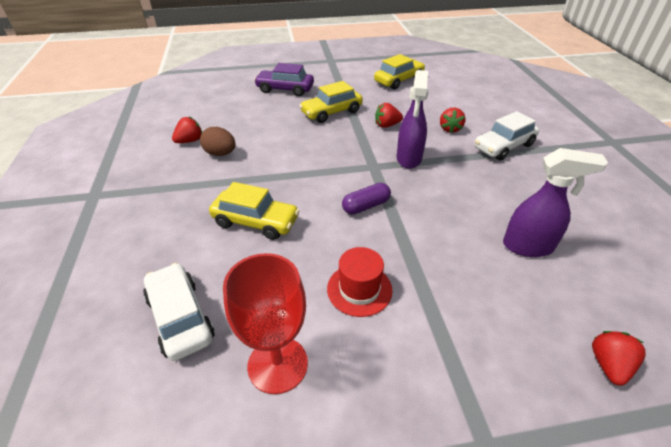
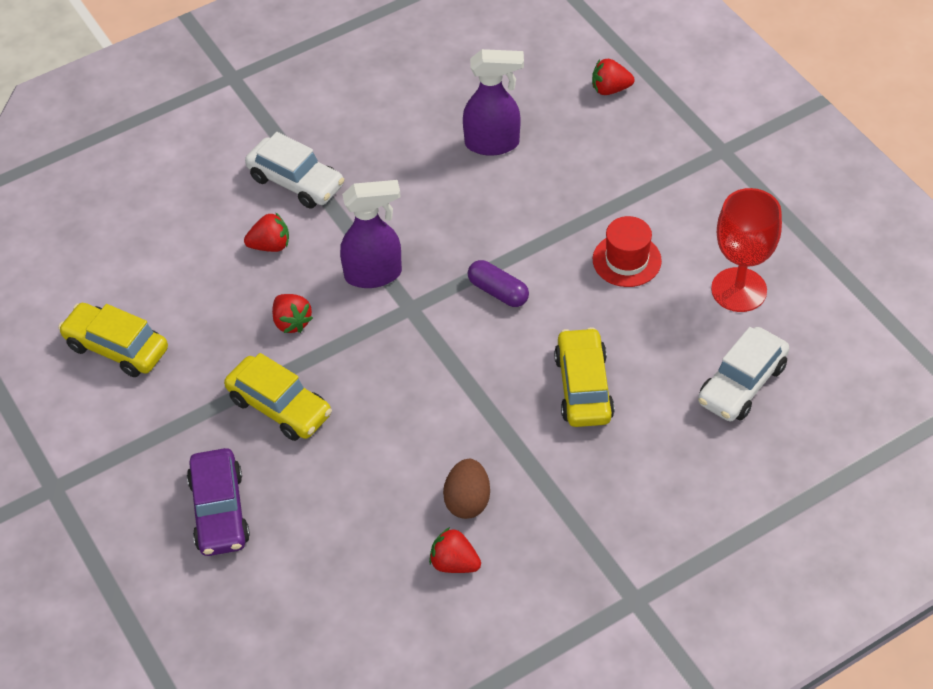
camera: 110 degrees left, 10 degrees up
(528, 246) = (493, 144): purple spray bottle -> purple spray bottle turned 105 degrees clockwise

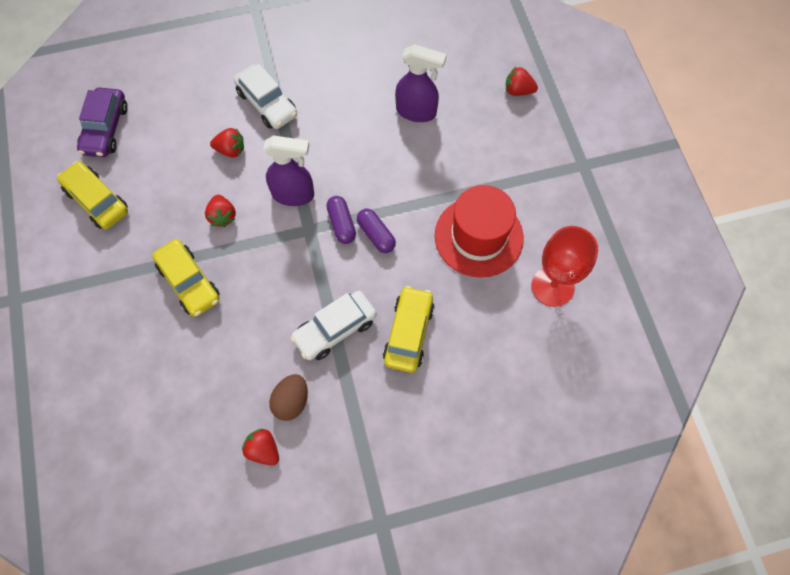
camera: 15 degrees right, 15 degrees up
(219, 511) = (117, 353): purple car -> purple car (105, 129)
(449, 291) = (341, 224): none -> purple capsule
(626, 260) = (478, 236): red hat -> red hat, size x1.69
(742, 384) = (526, 367): white car -> white car (335, 329)

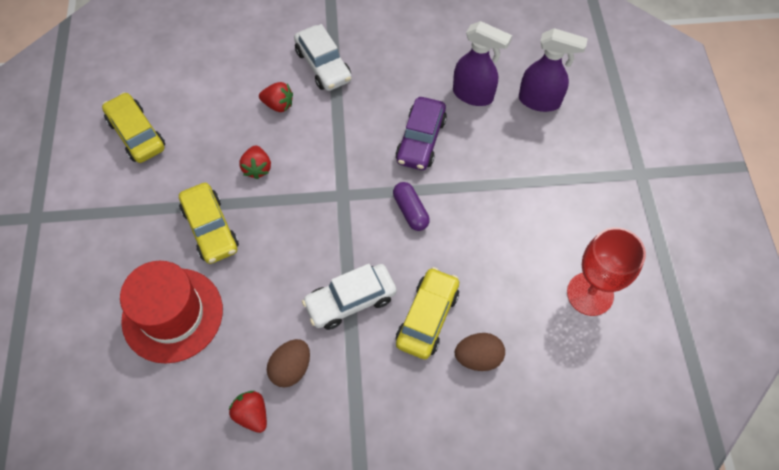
camera: 10 degrees right, 5 degrees down
(105, 129) = (160, 67): purple car -> purple car (421, 140)
(293, 195) = (333, 158): purple spray bottle -> purple spray bottle (540, 101)
(341, 224) = (377, 194): purple capsule -> none
(461, 362) = (478, 357): none -> brown egg
(478, 236) = (518, 229): red hat -> red hat (172, 315)
(518, 90) = (582, 89): red strawberry -> none

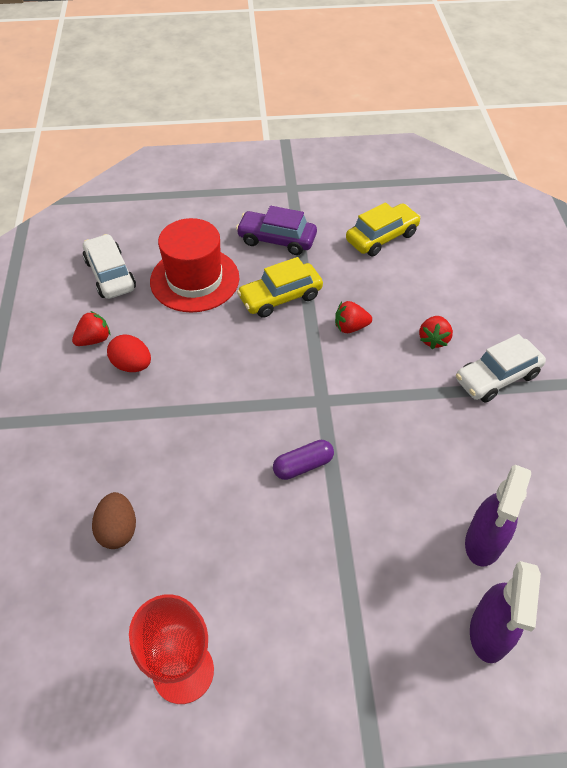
camera: 90 degrees right, 10 degrees down
(291, 368) = (132, 365): brown egg -> red egg
(350, 301) = (196, 410): white car -> white car (110, 275)
(421, 140) = (403, 478): purple car -> purple car (277, 240)
(427, 317) = (170, 480): yellow car -> none

